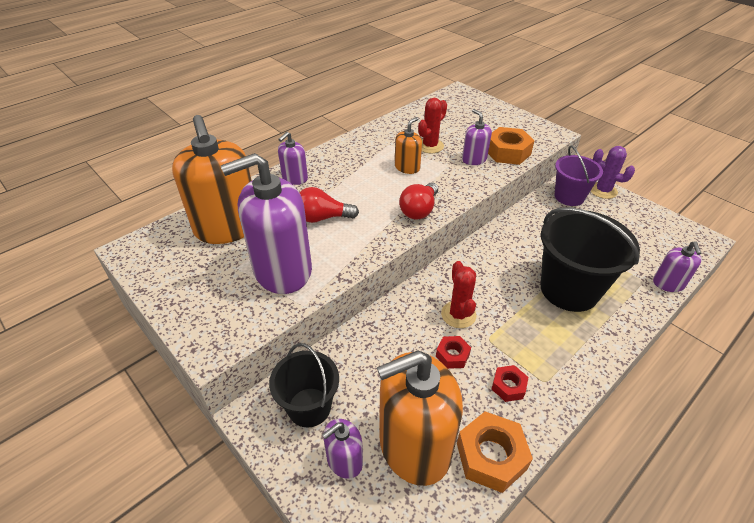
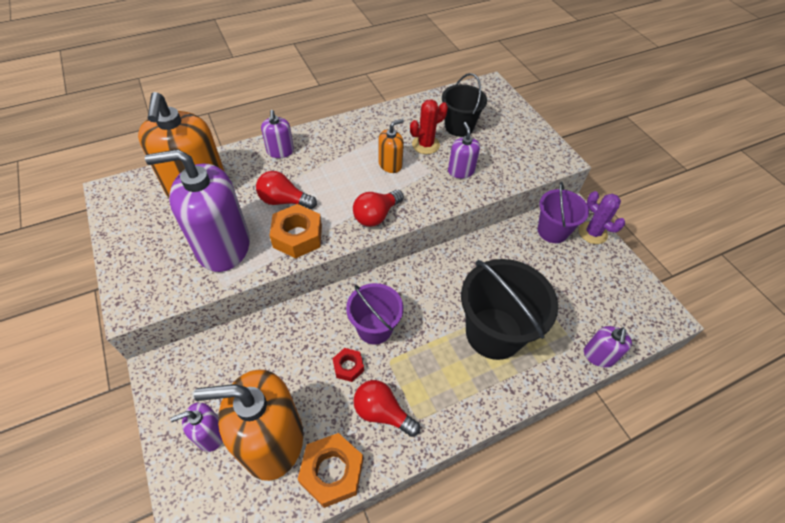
camera: 15 degrees right, 10 degrees up
(295, 178) = (280, 151): purple soap dispenser -> purple soap dispenser turned 60 degrees counterclockwise
(309, 407) = (205, 377): black bucket -> black bucket (459, 127)
(458, 315) = (374, 328): red cactus -> purple bucket
(507, 152) = (500, 170): orange nut -> orange nut (297, 236)
(508, 386) = (382, 412): red nut -> red light bulb

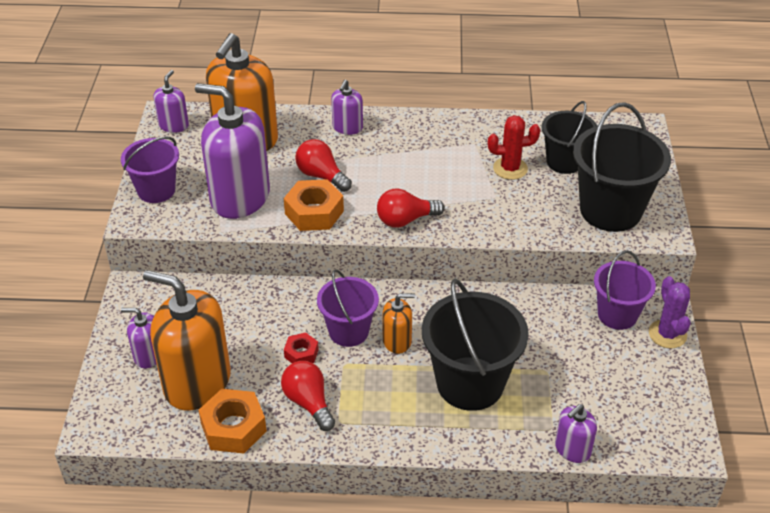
camera: 30 degrees right, 10 degrees down
(138, 268) = (156, 190): none -> purple bucket
(390, 164) = (455, 176): orange soap dispenser -> orange soap dispenser (397, 341)
(461, 171) = (530, 207): purple soap dispenser -> purple soap dispenser (173, 125)
(515, 154) = (610, 210): none -> black bucket

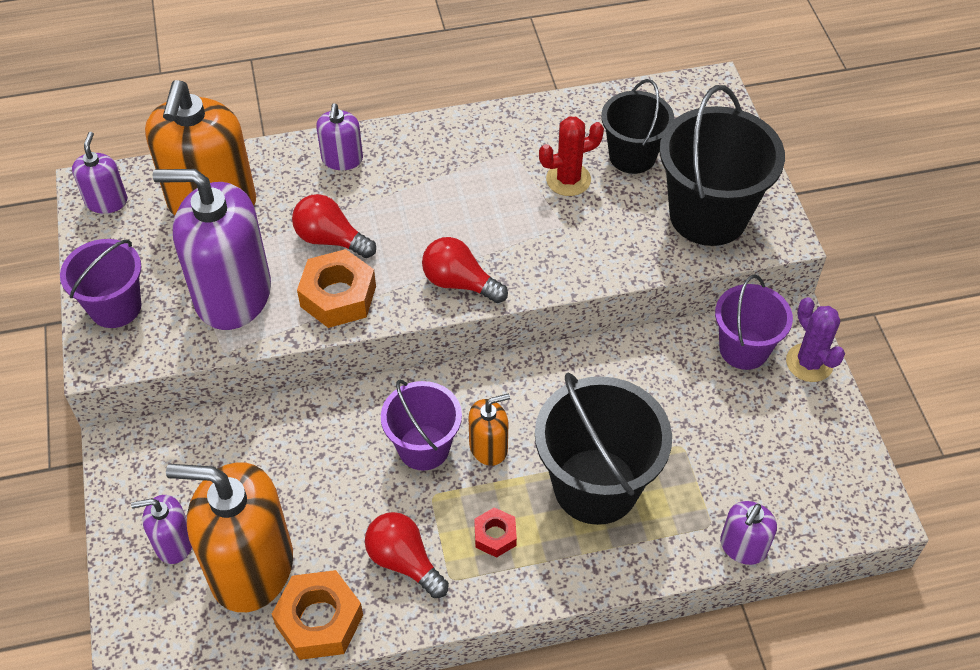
camera: 15 degrees left, 10 degrees up
(301, 353) = (373, 493): red nut -> red nut (495, 536)
(405, 220) = (459, 283): red light bulb -> red light bulb turned 60 degrees clockwise

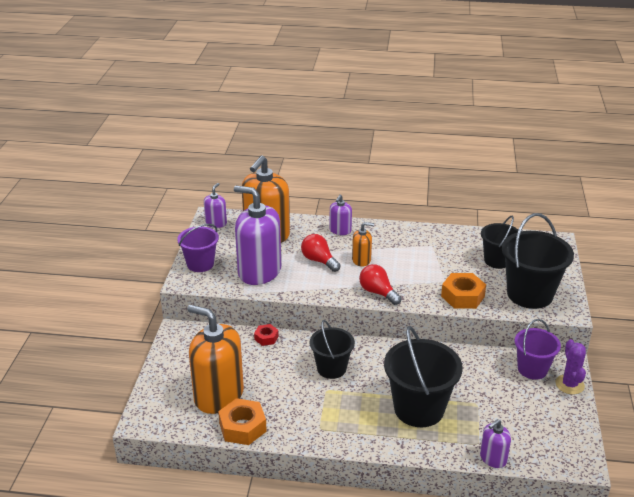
camera: 20 degrees right, 20 degrees down
(174, 543) = (185, 375): purple soap dispenser -> none
(338, 296) = (312, 284): orange nut -> orange nut (462, 296)
(404, 561) = (298, 414): red light bulb -> none
(423, 447) = (331, 368): purple bucket -> black bucket
(488, 447) = (366, 377): orange soap dispenser -> orange soap dispenser (361, 260)
(495, 536) = (353, 416): red nut -> red nut (266, 338)
(568, 179) = (457, 263): red cactus -> none

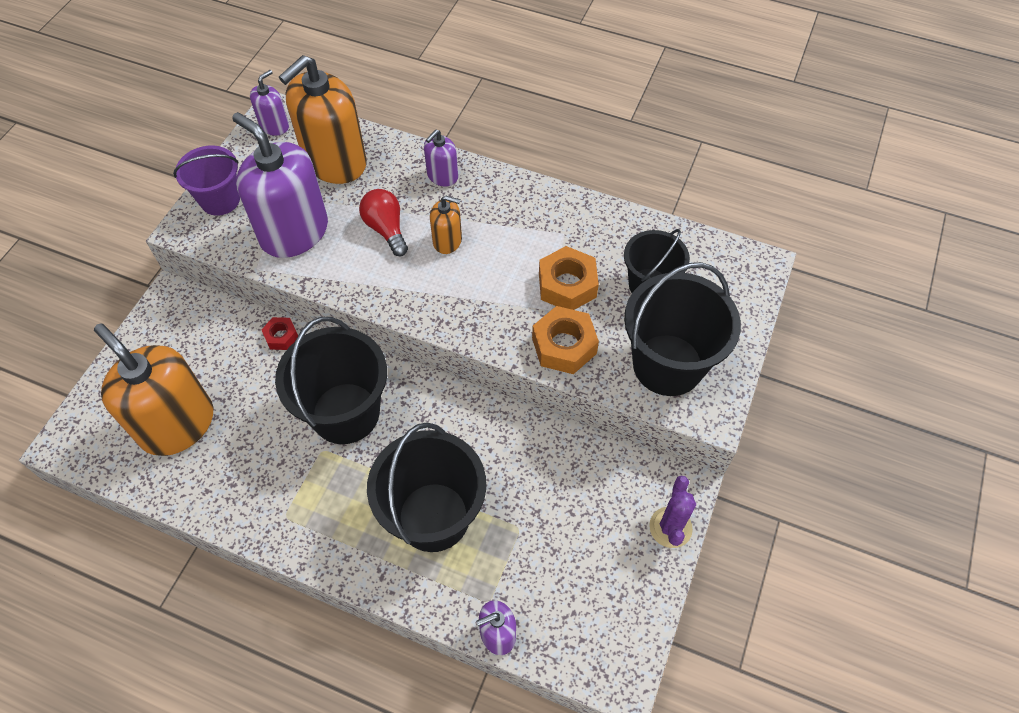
camera: 15 degrees right, 25 degrees up
(242, 427) = (185, 488): orange nut -> orange nut (567, 285)
(331, 368) = (345, 413): black bucket -> black bucket, size x1.61
(378, 292) = (443, 310): red light bulb -> none
(532, 369) = (628, 484): purple bucket -> none

